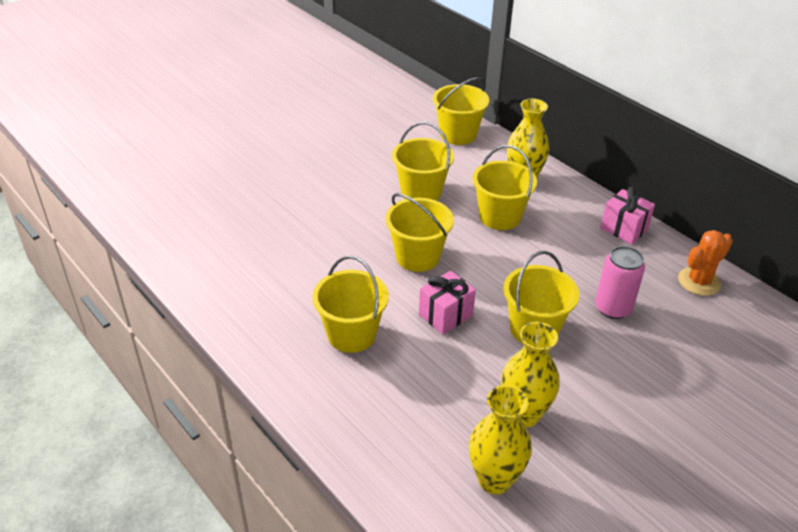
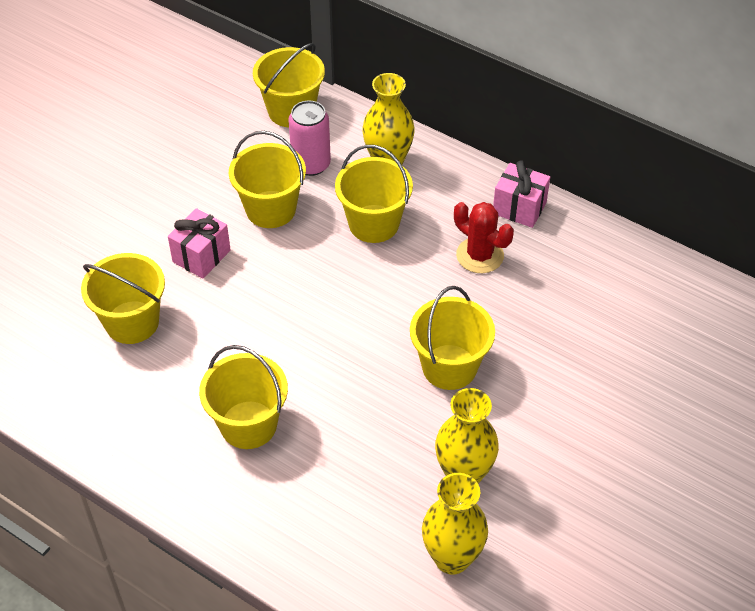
camera: 15 degrees left, 10 degrees up
(417, 257) = (293, 302): yellow bucket -> yellow bucket (132, 322)
(445, 315) = (347, 373): pink gift -> pink gift (201, 256)
(582, 255) = (480, 255): none -> red cactus
(613, 308) = (529, 319): pink can -> pink can (311, 164)
(699, 281) = (614, 261): orange cactus -> none

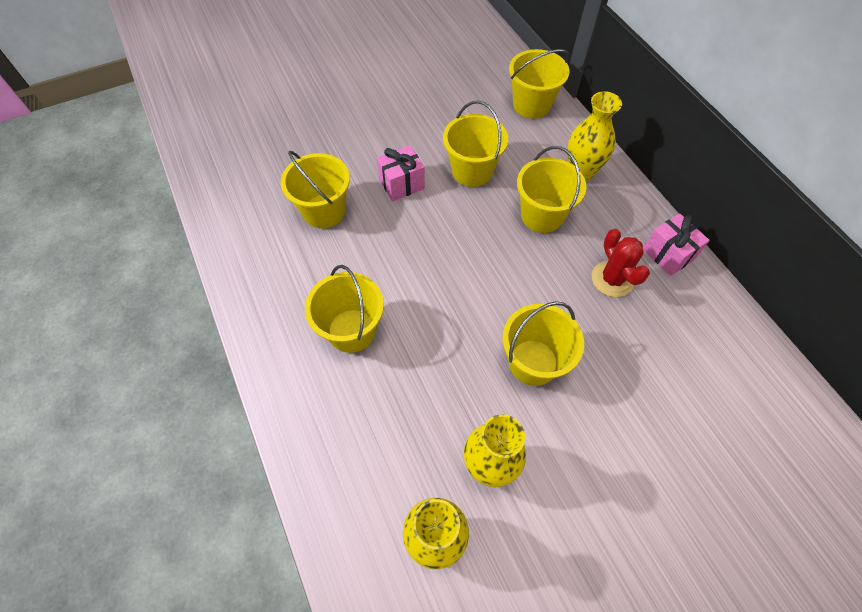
camera: 30 degrees right, 10 degrees up
(311, 164) = (522, 150): pink can -> none

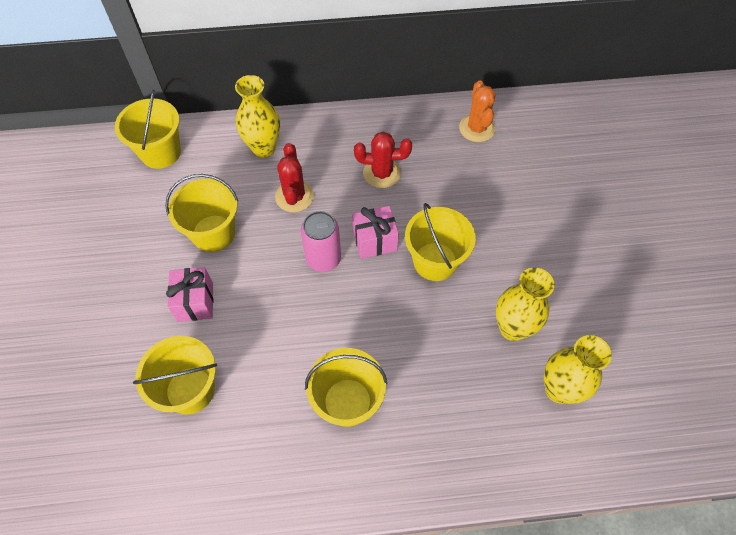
camera: 70 degrees left, 0 degrees up
(487, 262) = (323, 259): none -> pink can
(542, 215) = (294, 196): yellow bucket -> red cactus
(668, 254) = (375, 126): pink gift -> pink gift (374, 241)
(733, 356) = (477, 128): none -> orange cactus

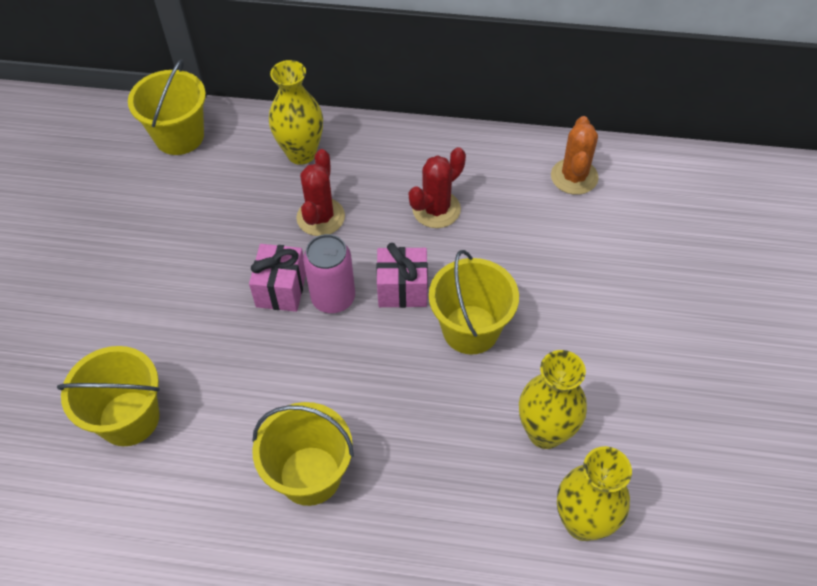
camera: 15 degrees right, 5 degrees down
(195, 302) = (166, 317): pink gift -> pink gift (281, 289)
(213, 233) = (212, 242): yellow bucket -> none
(382, 173) = (436, 209): red cactus -> red cactus turned 60 degrees counterclockwise

